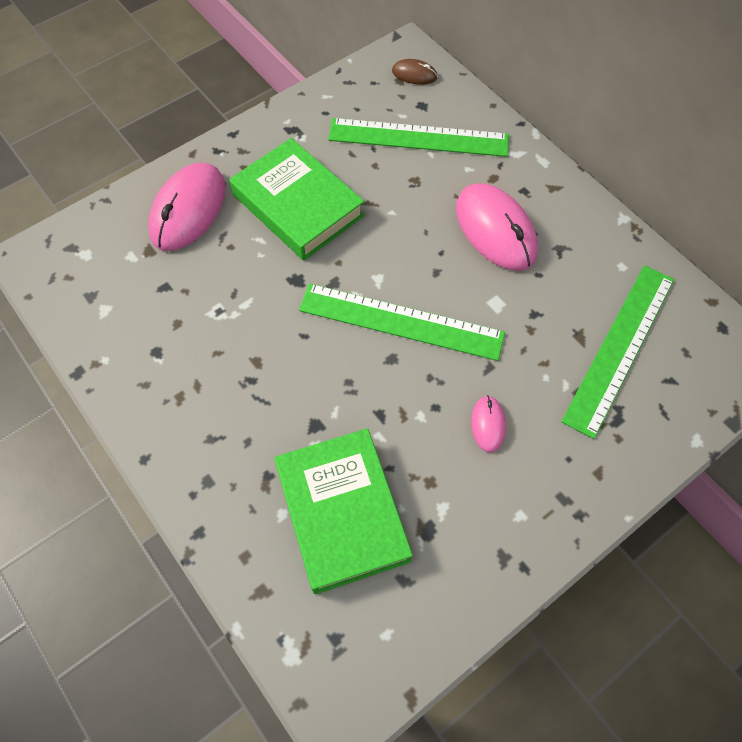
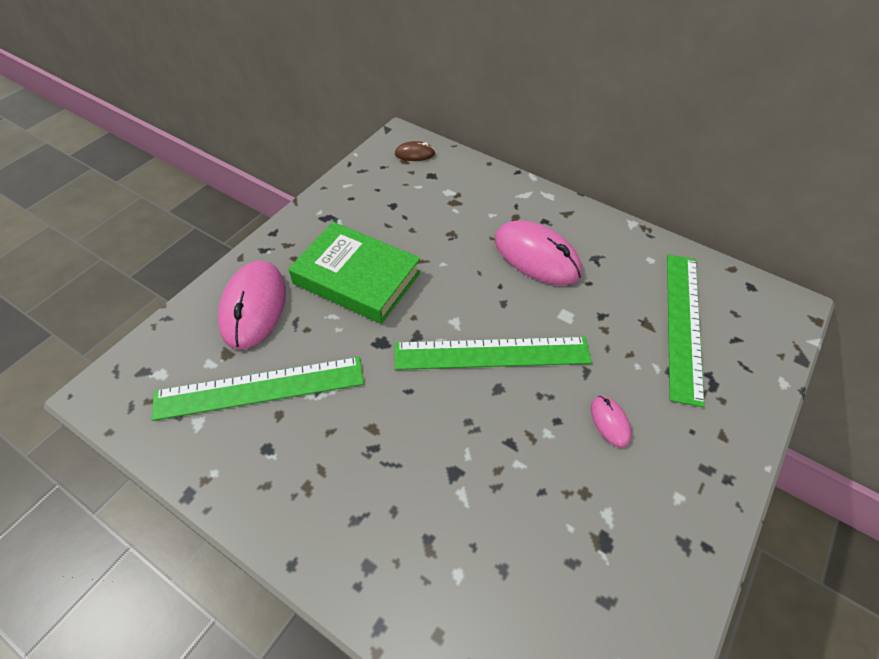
camera: 20 degrees left, 10 degrees down
(342, 513) = (516, 552): green book -> none
(418, 137) = (439, 200): green ruler -> green ruler (260, 387)

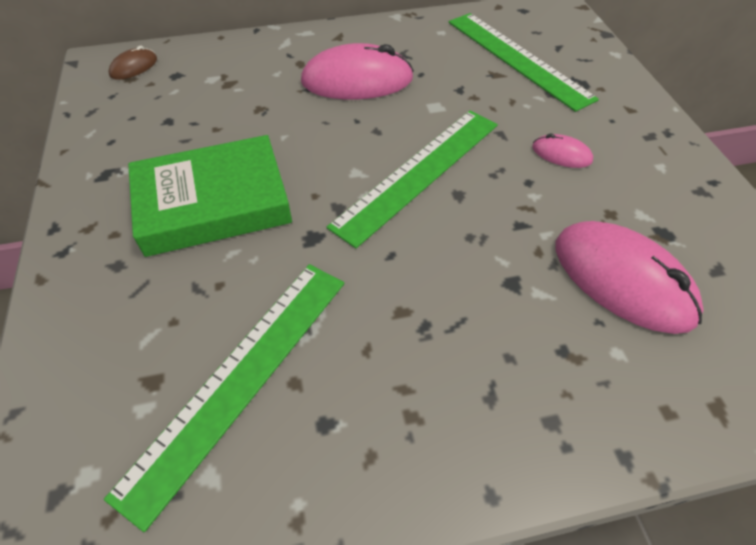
camera: 45 degrees left, 0 degrees up
(254, 307) = (125, 312): pink mouse -> pink mouse (622, 279)

